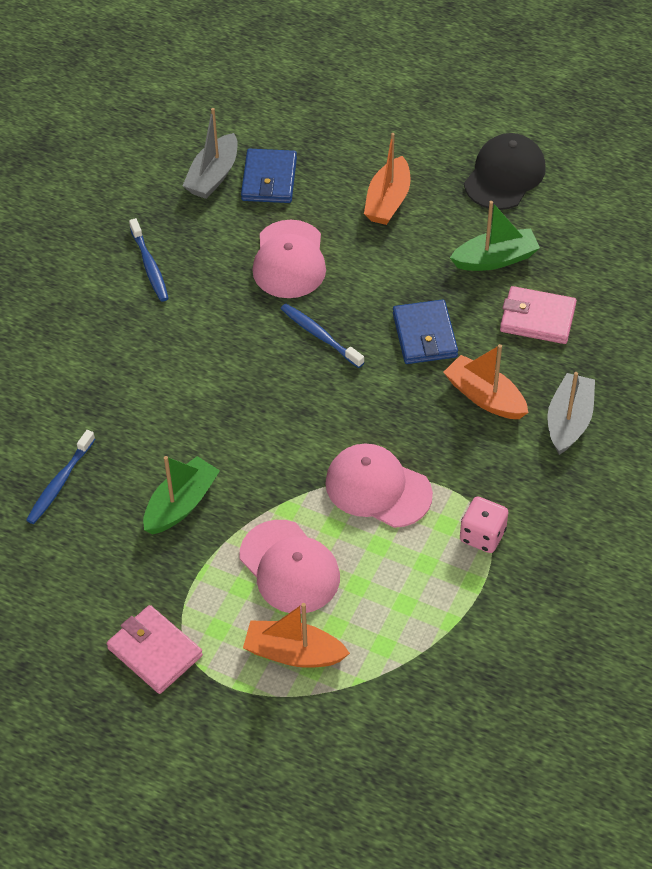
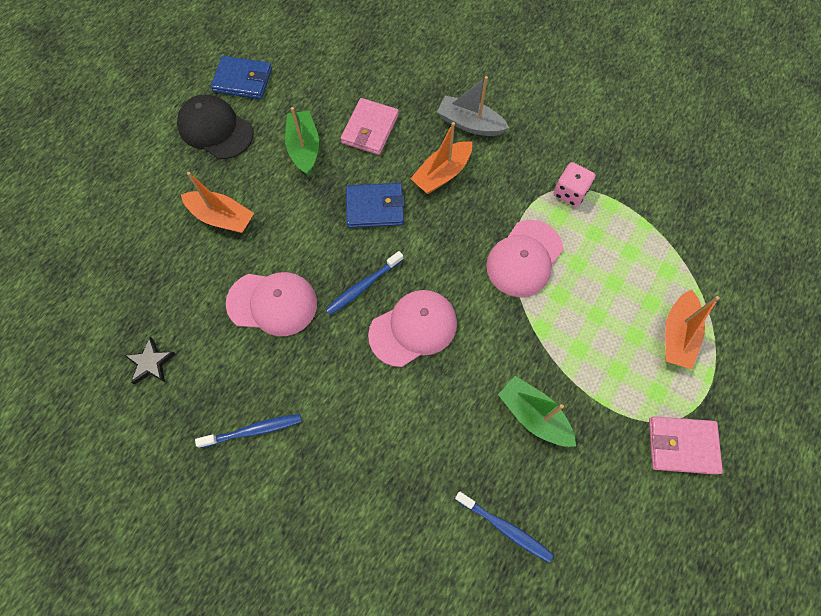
camera: 85 degrees left, 15 degrees up
(155, 652) = (682, 445): pink wallet -> pink wallet turned 45 degrees clockwise
(213, 176) = (151, 363): grey boat -> black star
(269, 179) = (169, 312): blue wallet -> blue wallet (243, 80)
(289, 567) = (598, 331): pink cap -> pink cap (413, 328)

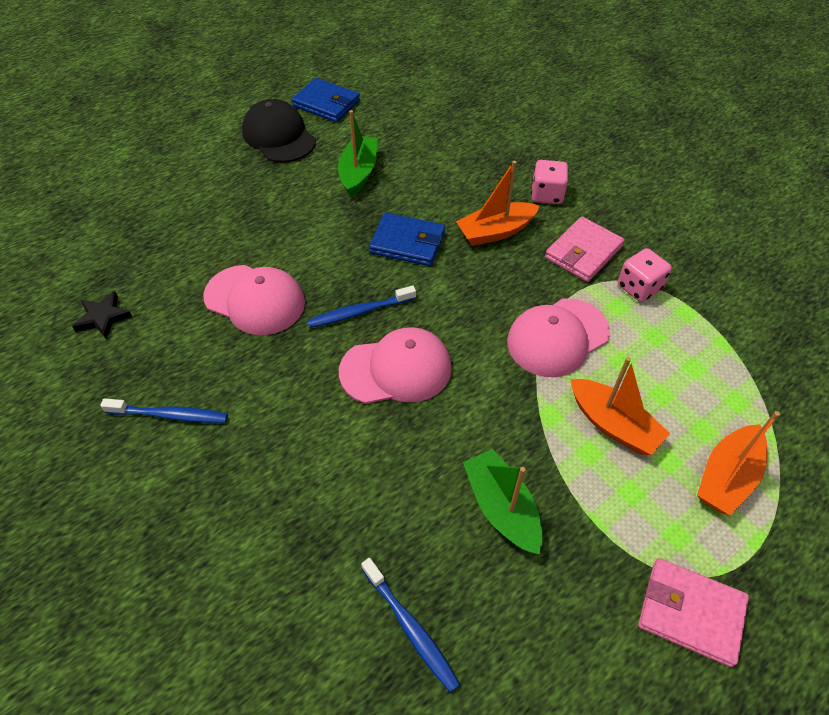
camera: 20 degrees right, 15 degrees down
(222, 217) = (245, 210): orange boat -> orange boat (613, 425)
(370, 129) = (435, 173): pink wallet -> pink wallet (583, 252)
(470, 124) = (547, 195): grey boat -> pink dice

